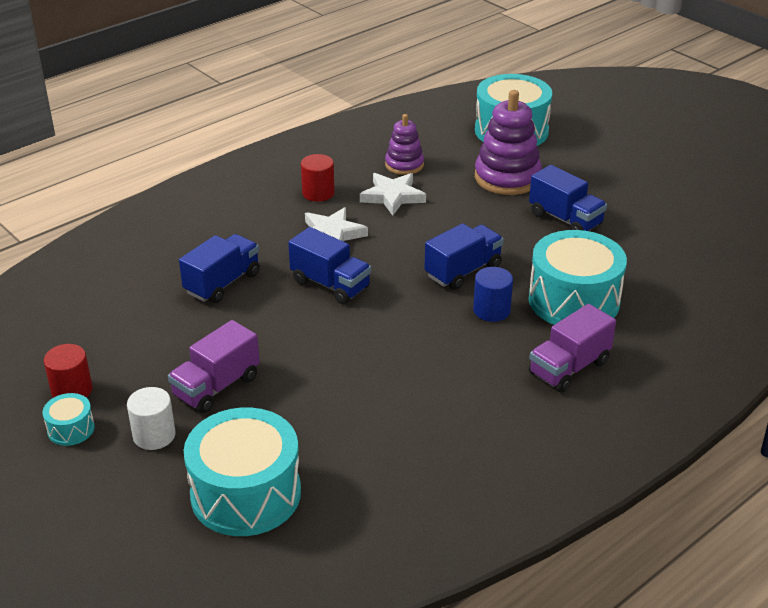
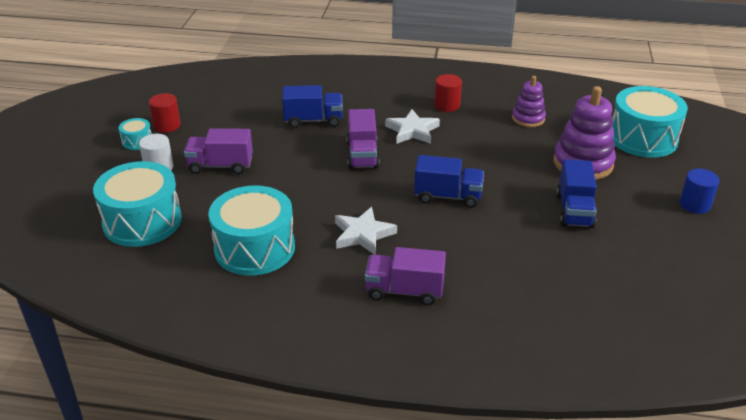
camera: 50 degrees right, 0 degrees up
(330, 284) = (362, 155): blue truck -> purple truck
(392, 196) = (486, 131): white star -> white star (363, 234)
(491, 310) = (422, 228): blue cylinder -> blue cylinder (695, 204)
(574, 300) = (483, 258): turquoise drum -> turquoise drum (254, 248)

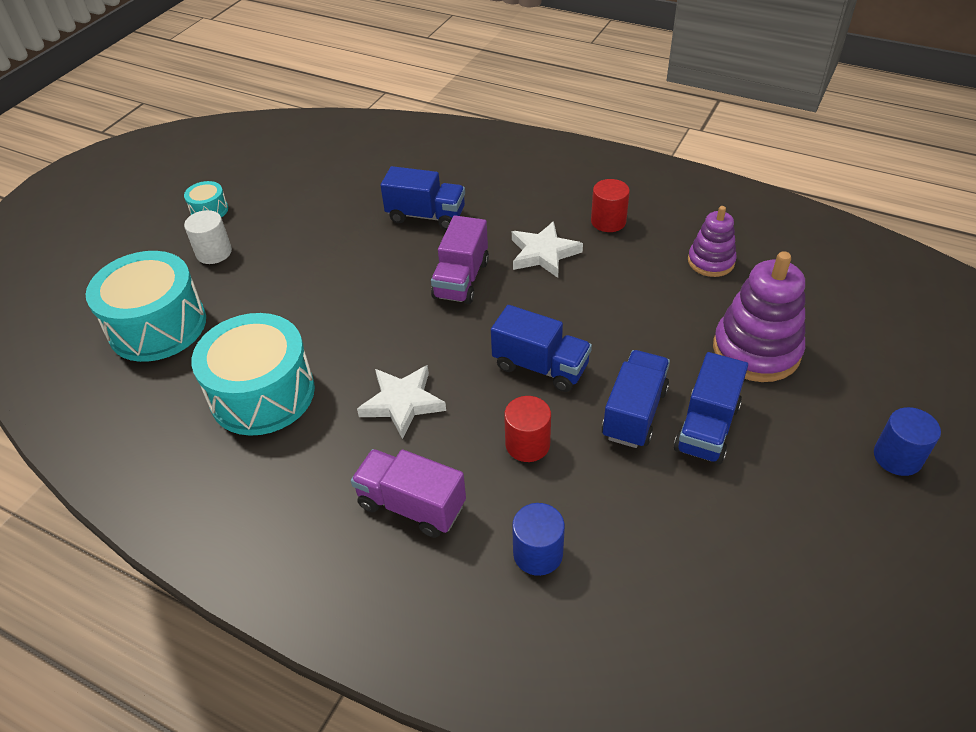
camera: 20 degrees right, 10 degrees up
(167, 125) = (253, 194): red cylinder -> red cylinder (527, 444)
(220, 166) = (284, 263): purple truck -> none
(504, 299) = (538, 553): none -> blue cylinder
(524, 211) = (634, 413): none -> blue truck
(643, 138) = (867, 325): turquoise drum -> none

